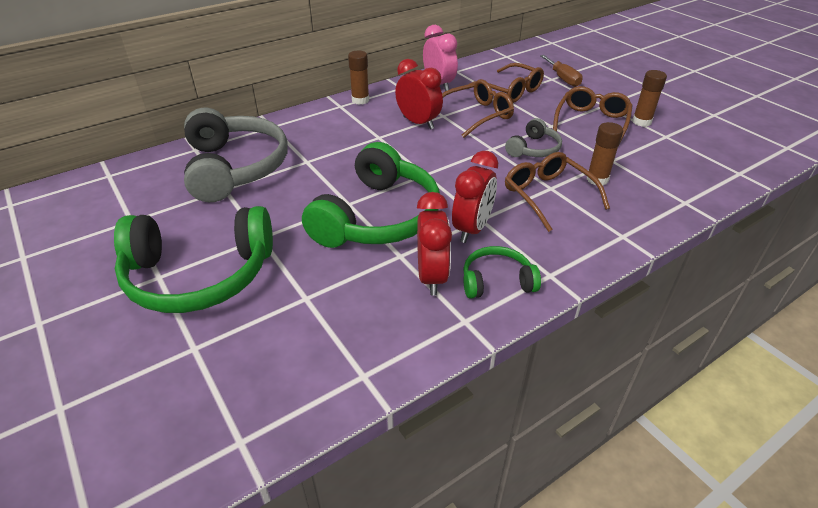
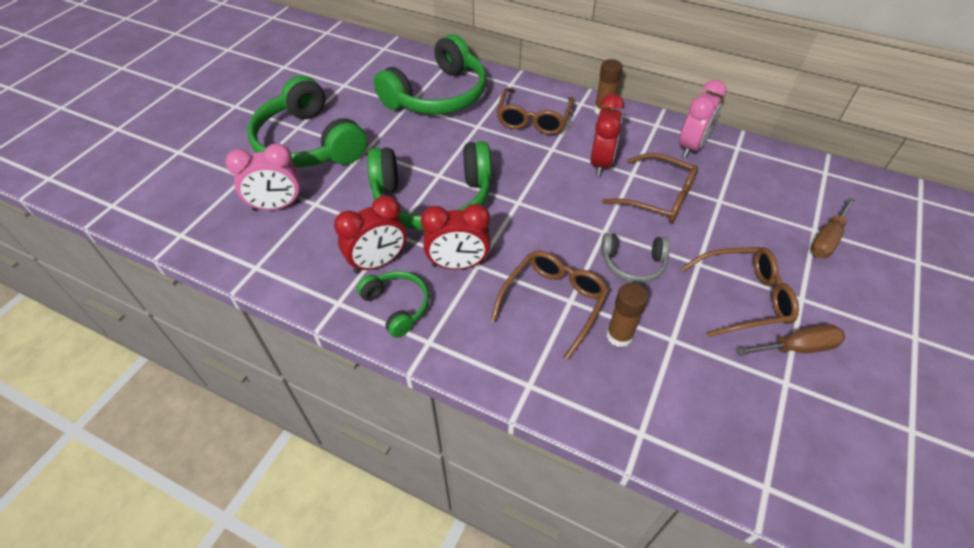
camera: 60 degrees right, 10 degrees up
(235, 167) = (438, 95): grey headphones -> green headphones
(279, 330) = (277, 206): none -> pink clock
(509, 91) = (740, 203): brown glasses -> brown glasses (533, 119)
(641, 122) = (797, 347): brown glue stick -> brown screwdriver

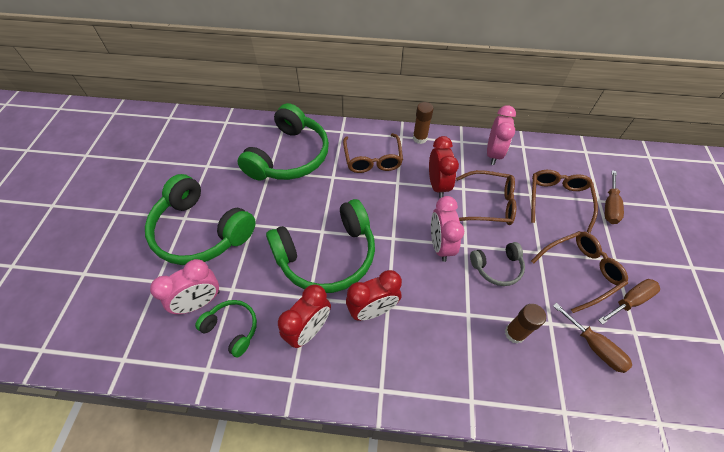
camera: 20 degrees left, 5 degrees up
(397, 306) = (342, 366): green headphones -> green headphones (232, 328)
(553, 303) = (457, 321): brown glasses -> brown glasses (557, 200)
(572, 223) = (440, 245): none -> pink clock
(719, 380) = (594, 346): none -> brown screwdriver

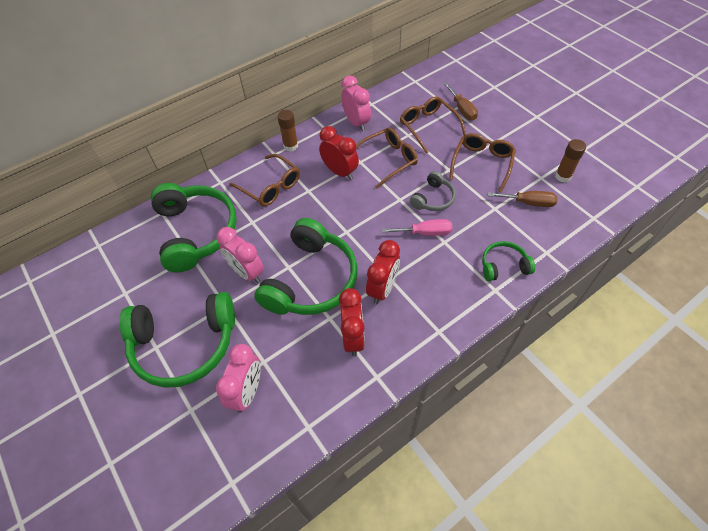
camera: 40 degrees left, 0 degrees up
(232, 328) = (295, 385): green headphones -> green headphones (503, 266)
(440, 245) = (383, 212): pink clock -> pink clock (247, 272)
(458, 292) = (425, 233): none -> pink screwdriver
(514, 333) = (481, 231): brown glue stick -> brown glue stick (563, 176)
(629, 301) = (523, 161): brown screwdriver -> none

